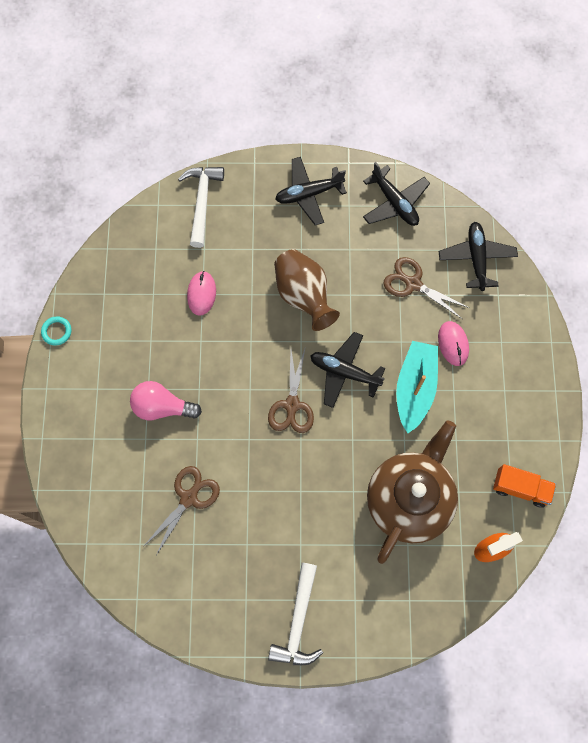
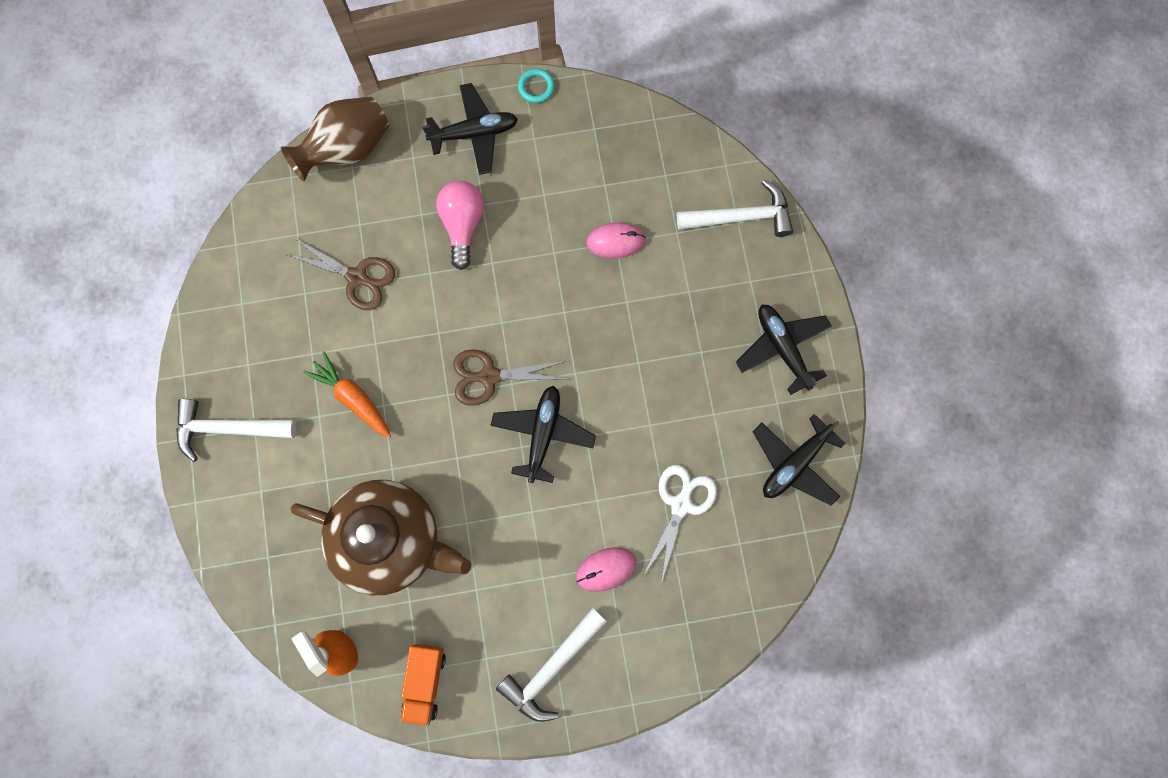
camera: 80 degrees right, 5 degrees up
(290, 514) = (353, 398): none -> orange carrot
(304, 296) = (637, 366): brown vase -> brown vase (347, 150)
(412, 283) = (681, 504): brown scissors -> white scissors
(415, 388) = (536, 527): turquoise boat -> none
(476, 258) = (735, 586): black plane -> black plane (474, 133)
(519, 394) = (552, 667): none -> white hammer

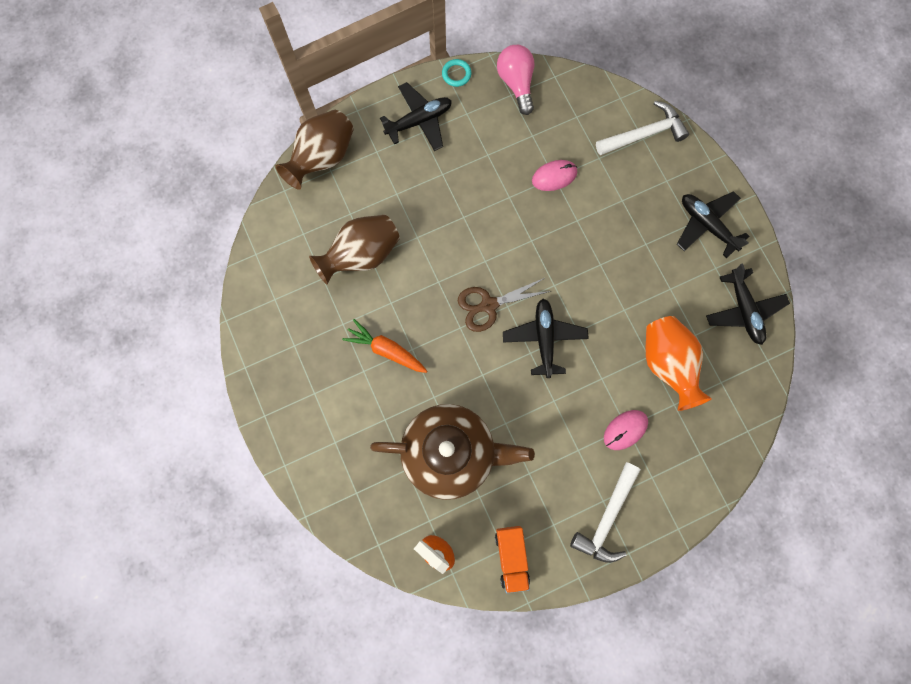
camera: 15 degrees left, 0 degrees up
(229, 429) = (294, 400): white hammer -> none
(358, 278) = (362, 255): brown scissors -> brown vase
(462, 225) = (432, 194): pink light bulb -> pink light bulb (516, 84)
(681, 504) = (667, 364): white scissors -> orange vase
(794, 463) = (743, 310): black plane -> black plane turned 45 degrees counterclockwise

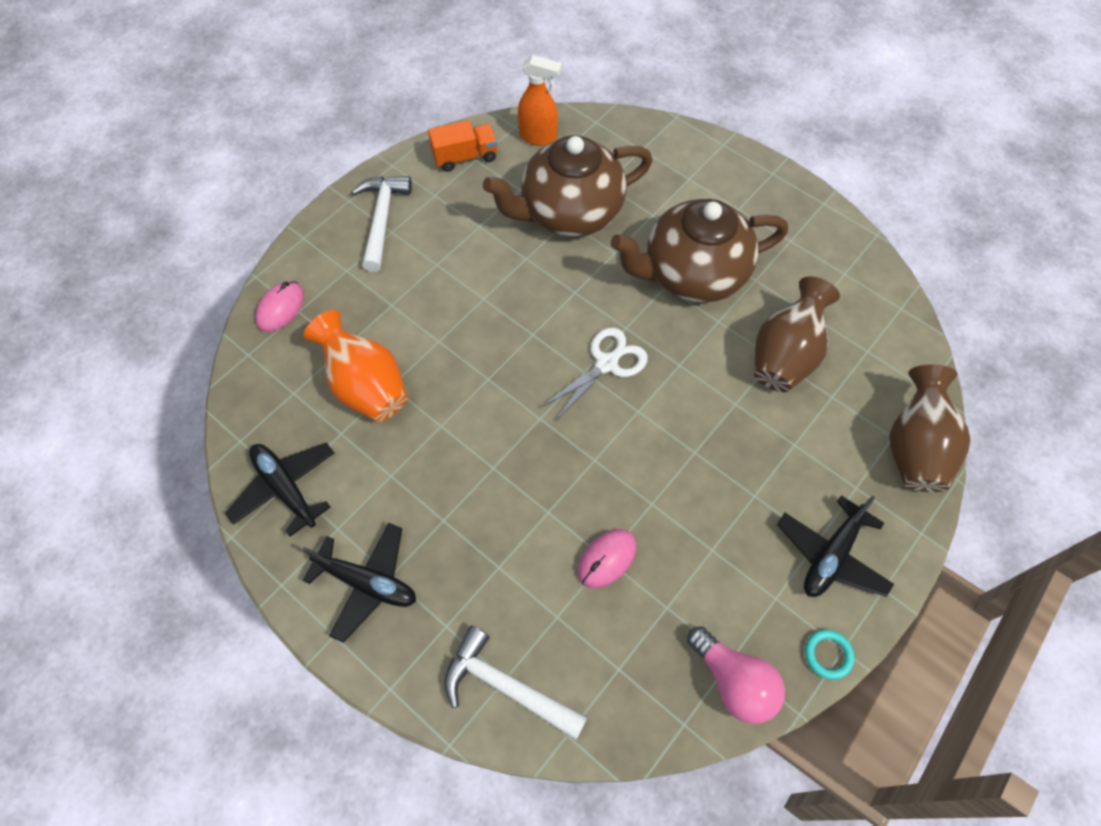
camera: 155 degrees right, 15 degrees down
(386, 350) = (692, 274): orange carrot -> brown teapot
(488, 305) = (607, 363): brown scissors -> white scissors
(511, 557) = (465, 157): orange truck -> orange truck turned 105 degrees clockwise
(544, 338) = (524, 355): black plane -> none
(625, 430) = (392, 301): pink mouse -> pink mouse (280, 308)
(644, 134) = (506, 687): white hammer -> white hammer turned 75 degrees clockwise

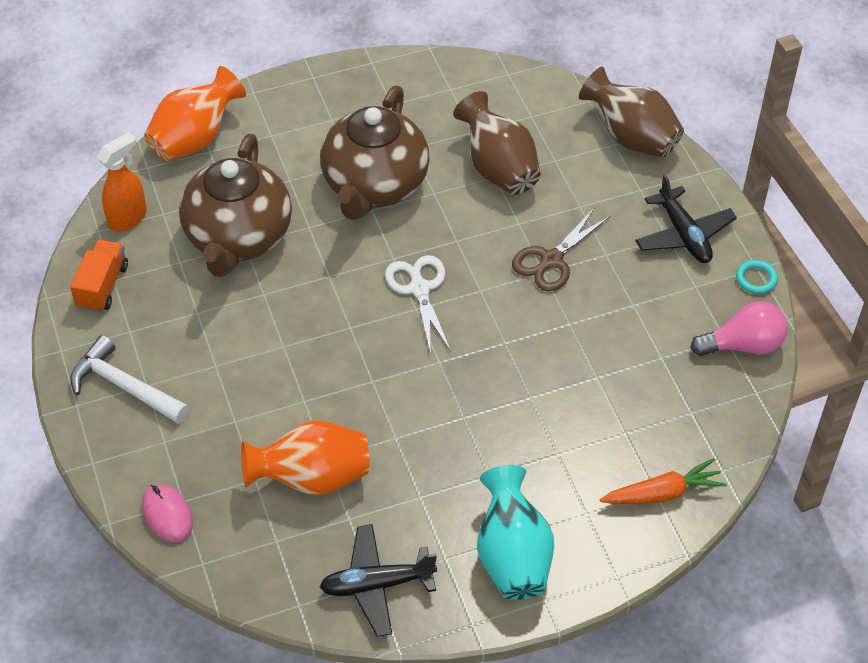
camera: 60 degrees left, 10 degrees down
(367, 583) = (512, 556): black plane -> turquoise vase
(506, 687) = (662, 493): white hammer -> orange carrot
(607, 559) = (598, 376): pink mouse -> none
(646, 134) = (195, 139): none -> orange vase
(712, 451) = (551, 261): none -> brown scissors

